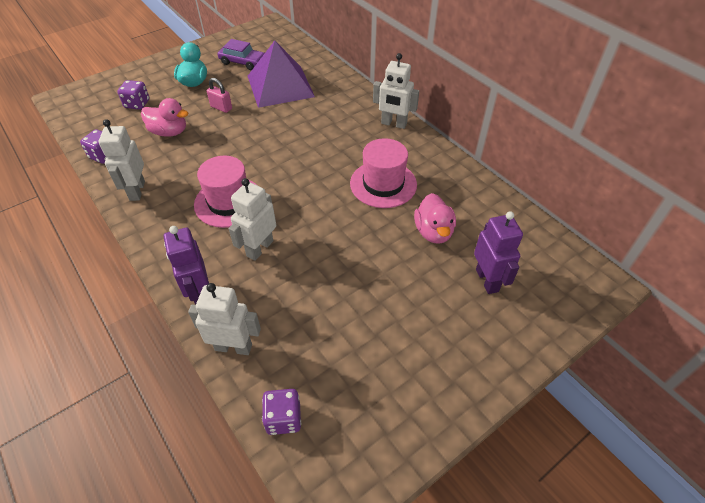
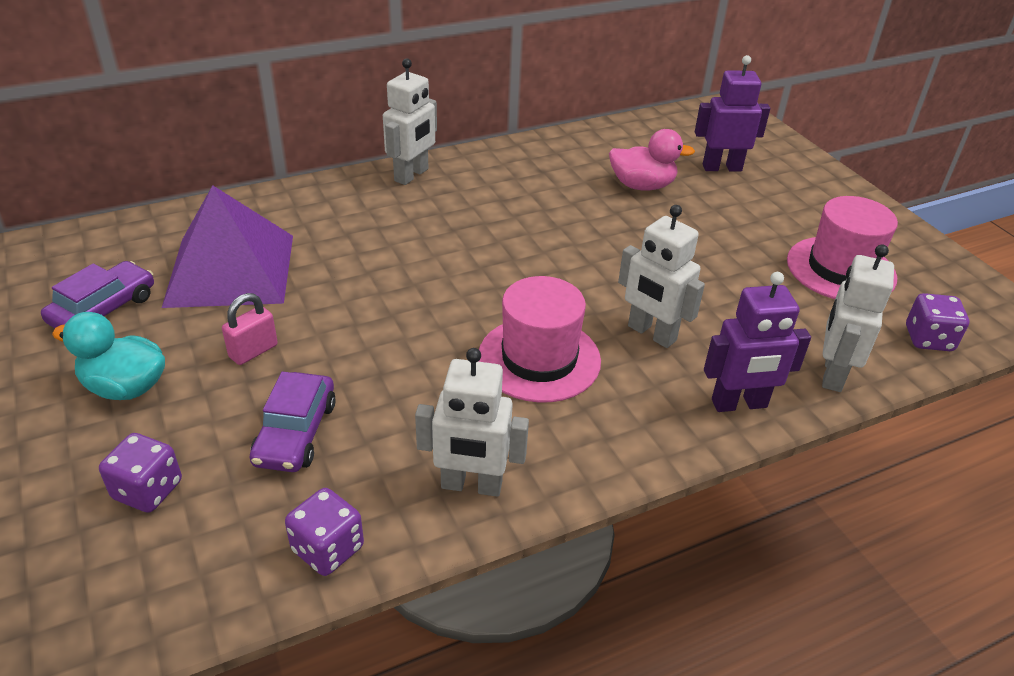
camera: 80 degrees left, 10 degrees down
(169, 132) = (295, 433): pink duck -> purple car
(383, 184) = (542, 206): pink hat -> pink hat (840, 269)

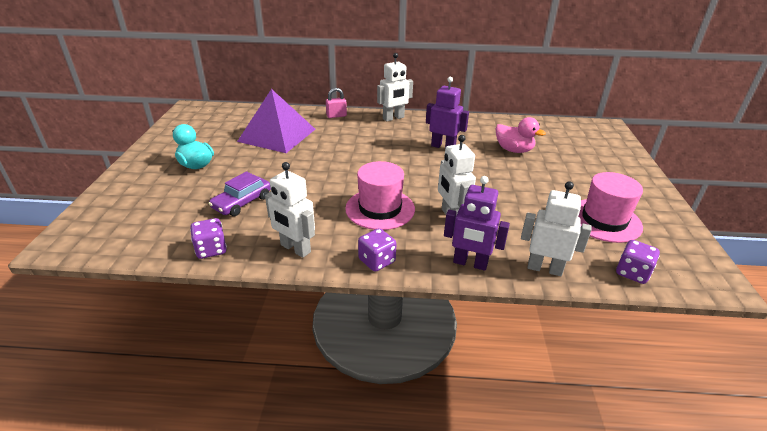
camera: 30 degrees right, 5 degrees down
(104, 309) = (215, 136): purple car -> none
(148, 490) = (168, 203): purple dice -> purple dice (377, 261)
(253, 351) = (256, 167): pink padlock -> pink padlock (336, 116)
(721, 167) = (573, 153): purple robot -> purple robot (443, 147)
(832, 373) = (544, 268): white robot -> white robot turned 60 degrees clockwise

